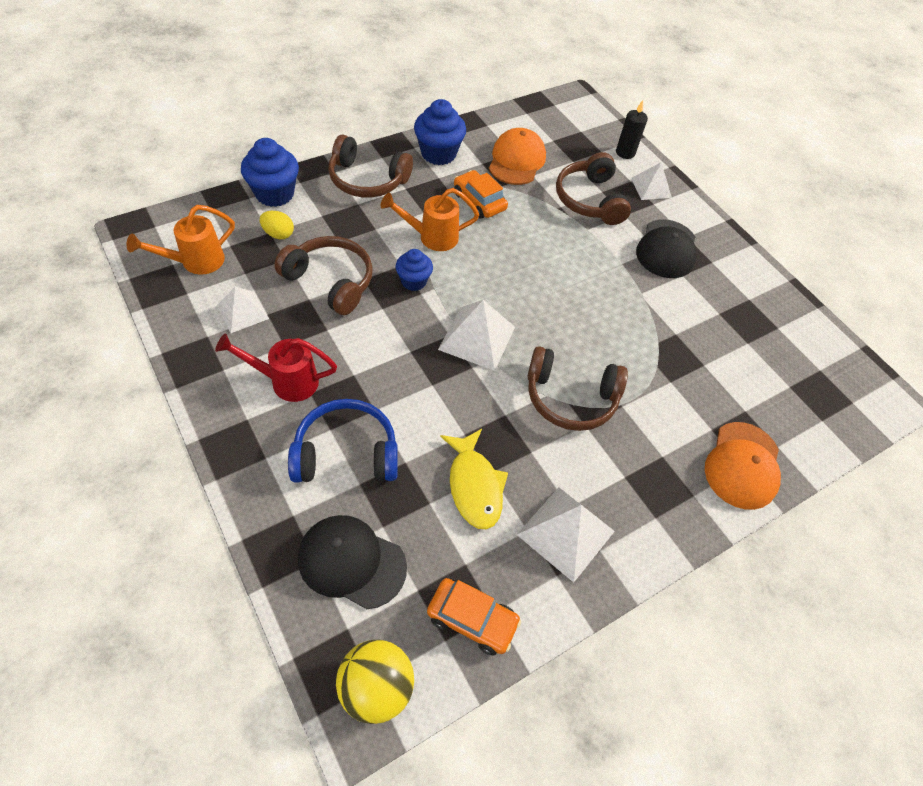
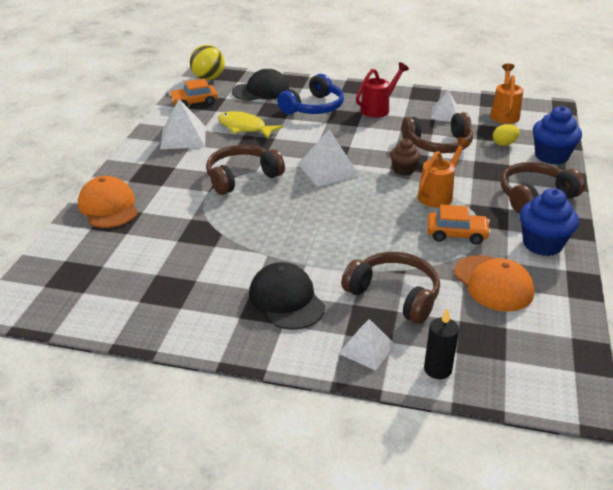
camera: 140 degrees right, 20 degrees down
(413, 281) = (403, 170): blue cupcake -> brown cupcake

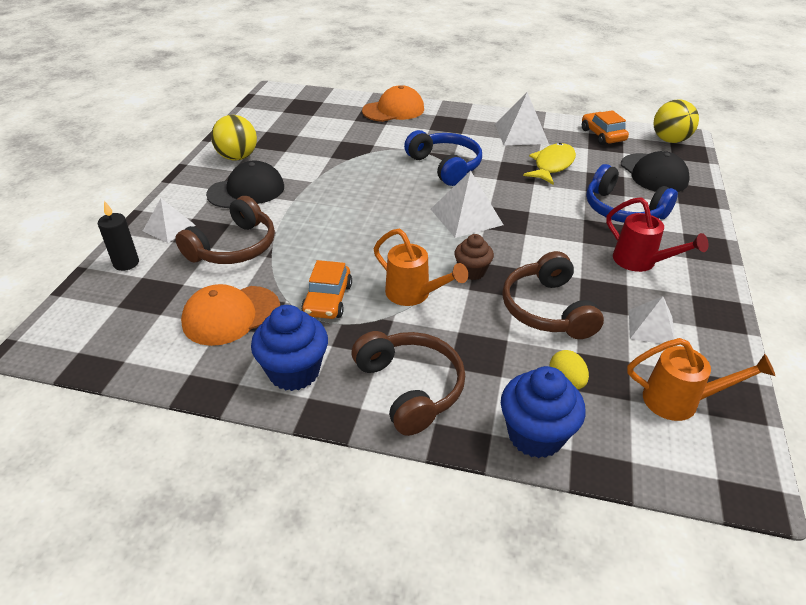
camera: 90 degrees right, 5 degrees up
(207, 317) = (237, 157): none -> yellow ball
(241, 177) = (445, 166): brown headphones -> blue headphones

